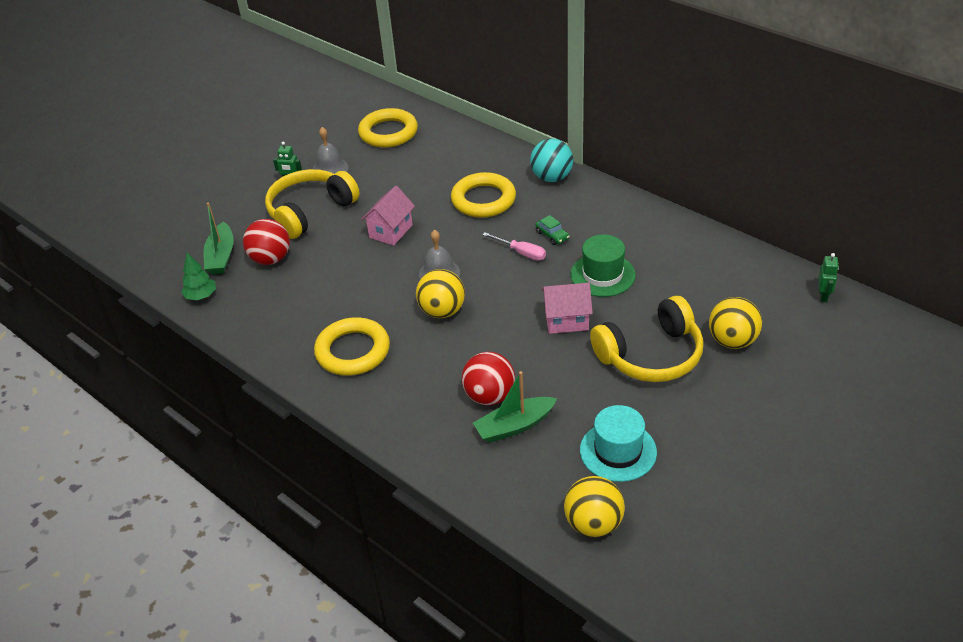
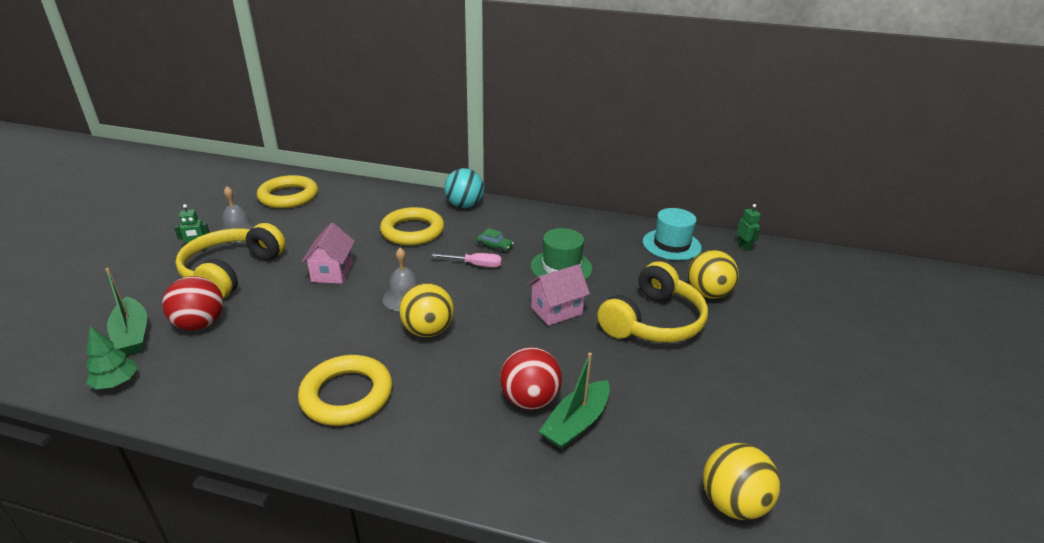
camera: 30 degrees left, 10 degrees down
(618, 451) = (694, 416): turquoise hat -> turquoise hat (671, 245)

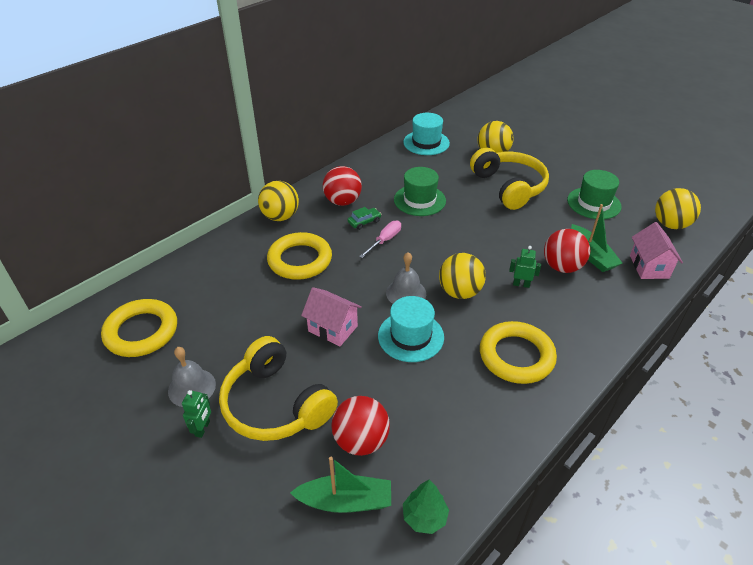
camera: 60 degrees left, 10 degrees up
(343, 317) = (410, 336): none -> turquoise hat
(464, 205) = (280, 217): turquoise ball -> yellow ball
(515, 227) = (342, 201): none -> red ball
(556, 310) = (472, 222): pink house -> pink house (649, 267)
(698, 403) = (593, 203): none -> green hat
(743, 247) = (450, 118): green robot -> green robot (521, 284)

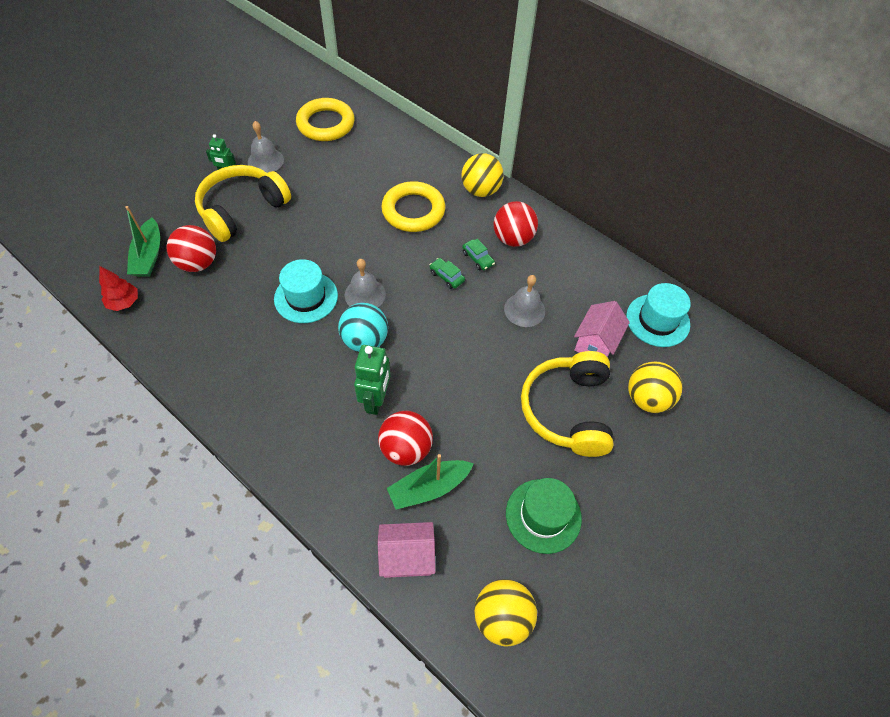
camera: 85 degrees right, 15 degrees up
(333, 328) = (320, 240): pink house -> pink house (596, 343)
(384, 240) = (446, 276): pink screwdriver -> green car
(419, 200) = (524, 309): green hat -> grey bell
(424, 517) = (124, 302): green tree -> red tree
(460, 292) = (365, 340): yellow ball -> turquoise ball
(509, 187) = (567, 410): yellow headphones -> yellow headphones turned 120 degrees clockwise
(516, 356) = (272, 382): yellow ring -> none
(521, 284) = (376, 400): green robot -> green robot, size x1.72

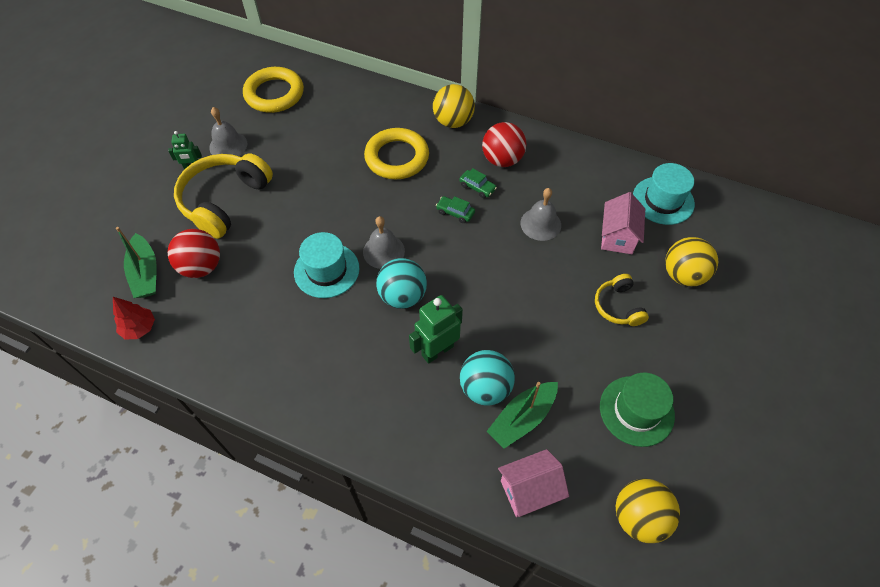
camera: 15 degrees left, 0 degrees up
(376, 400) = (437, 350): green robot -> green robot turned 120 degrees counterclockwise
(406, 448) = (485, 388): red ball -> turquoise ball
(567, 410) = (618, 306): yellow headphones -> yellow headphones, size x0.53

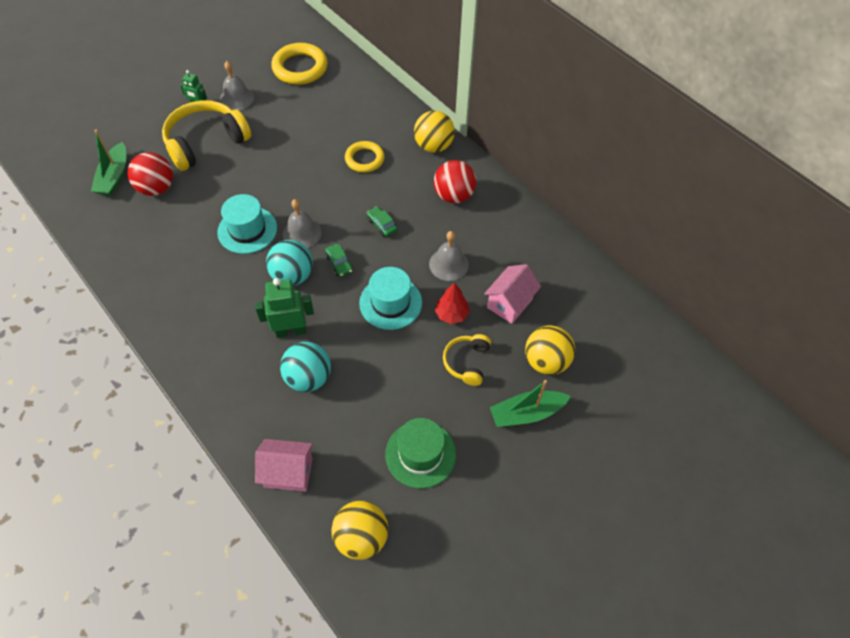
camera: 25 degrees right, 0 degrees up
(139, 328) = (85, 217): red tree -> red tree (451, 314)
(397, 157) = (364, 159): yellow ring -> yellow ring, size x0.65
(477, 187) = (415, 211): green car -> green car (339, 263)
(522, 418) = (321, 415): green boat -> green boat (526, 413)
(663, 200) = (575, 289): turquoise hat -> turquoise hat (390, 303)

